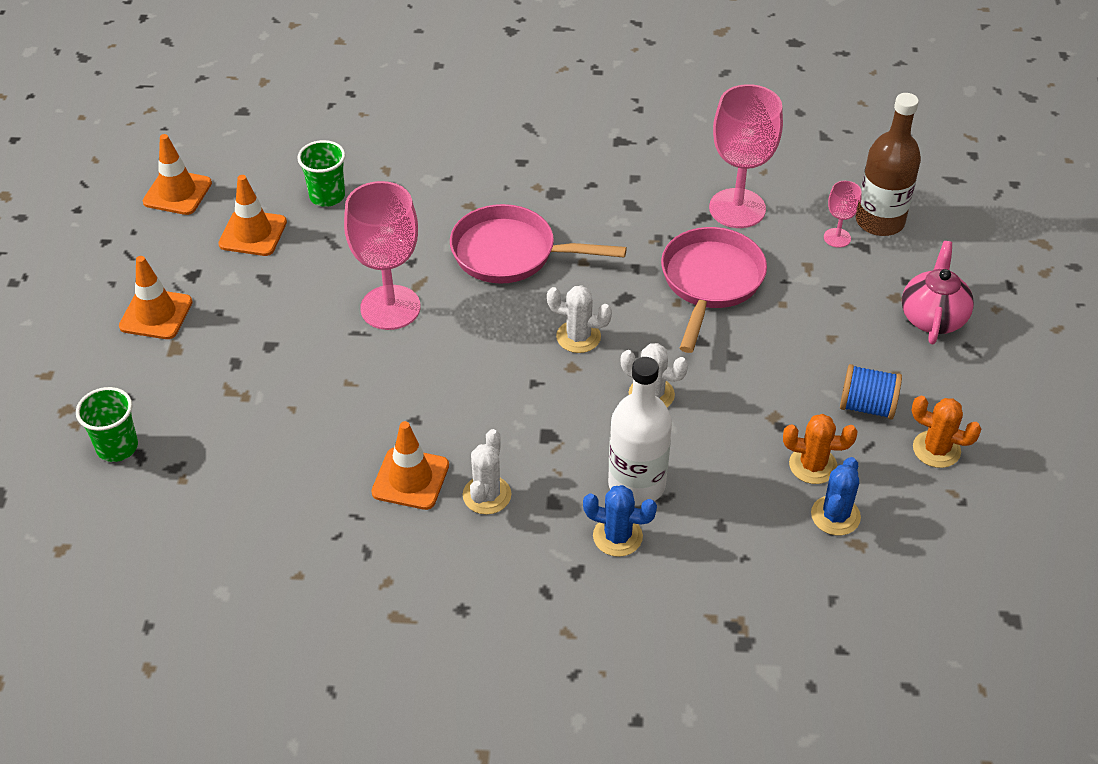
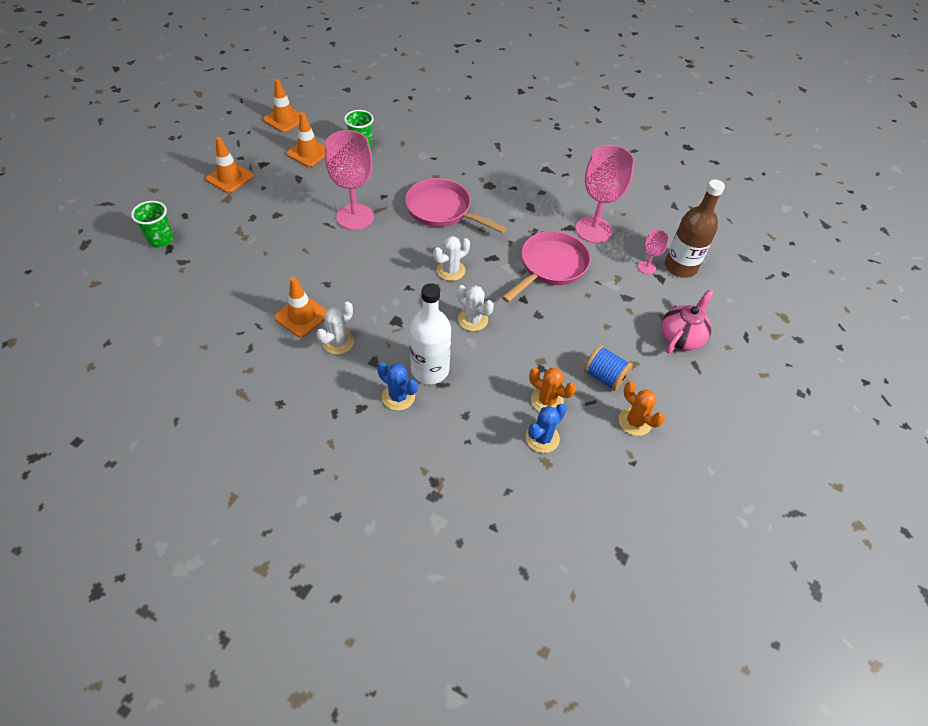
camera: 20 degrees right, 5 degrees up
(578, 337) = (451, 270): white cactus -> white cactus turned 75 degrees counterclockwise

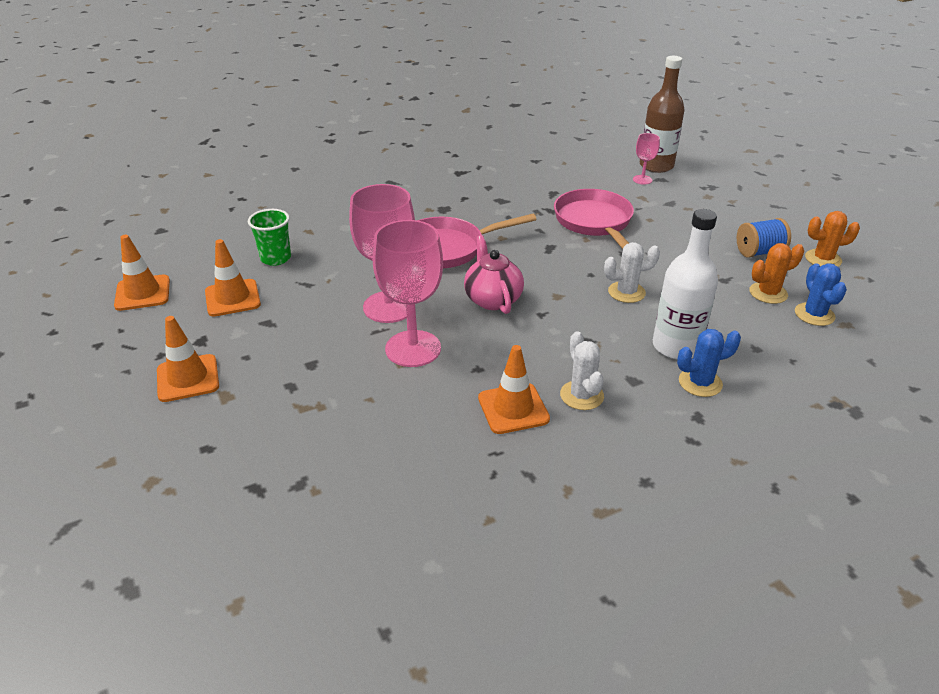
camera: 50 degrees left, 15 degrees down
(161, 240) = (228, 491): green cup -> none
(451, 270) = (543, 278): white cactus -> none
(593, 229) = (568, 183): pink goblet -> pink goblet (413, 349)
(681, 337) = (739, 199): pink teapot -> pink teapot (492, 299)

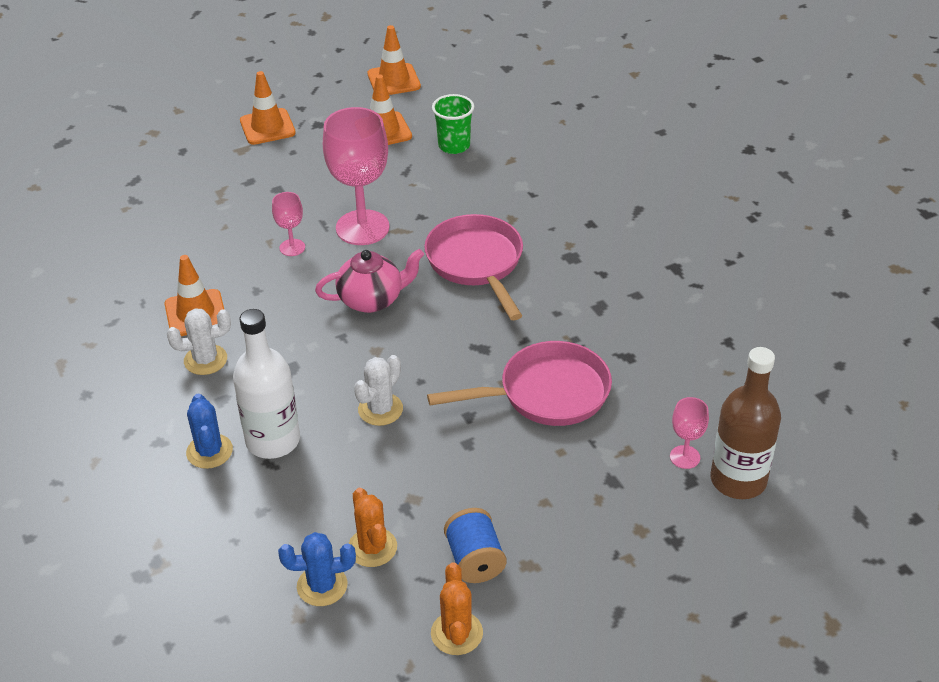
camera: 90 degrees right, 5 degrees up
(413, 349) = (292, 247): pink goblet -> pink goblet, size x0.47
(626, 292) = (380, 409): white cactus -> white cactus turned 45 degrees clockwise

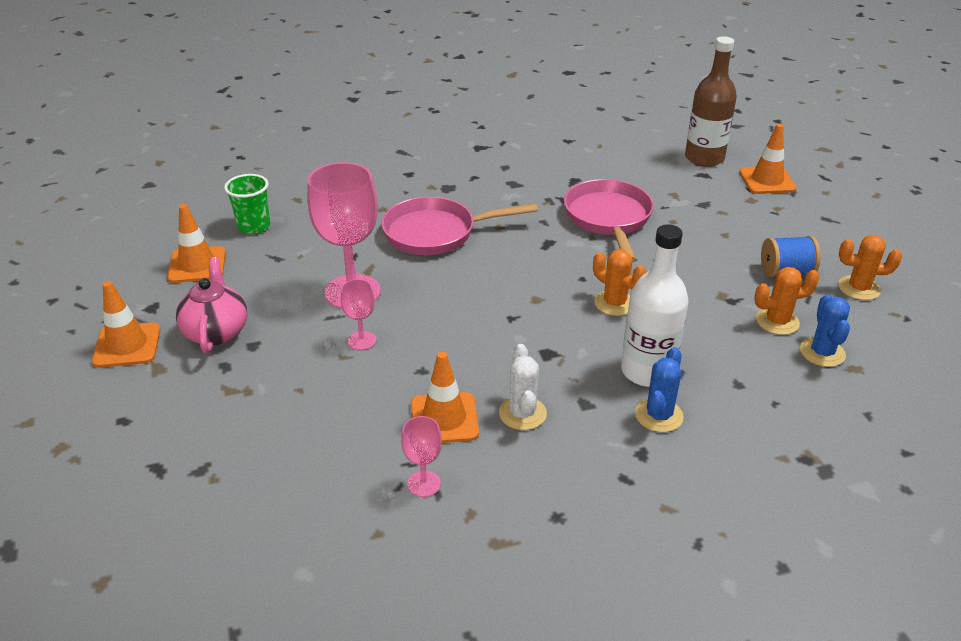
camera: 80 degrees left, 5 degrees down
(209, 451) = (658, 415): blue cactus -> blue cactus turned 60 degrees counterclockwise
(372, 300) = (465, 295): pink teapot -> pink teapot (216, 332)
(380, 409) = (614, 303): white cactus -> orange cactus
(394, 80) = (111, 250): orange traffic cone -> orange traffic cone (767, 181)
(685, 457) = (682, 173): pink goblet -> pink goblet (424, 484)

